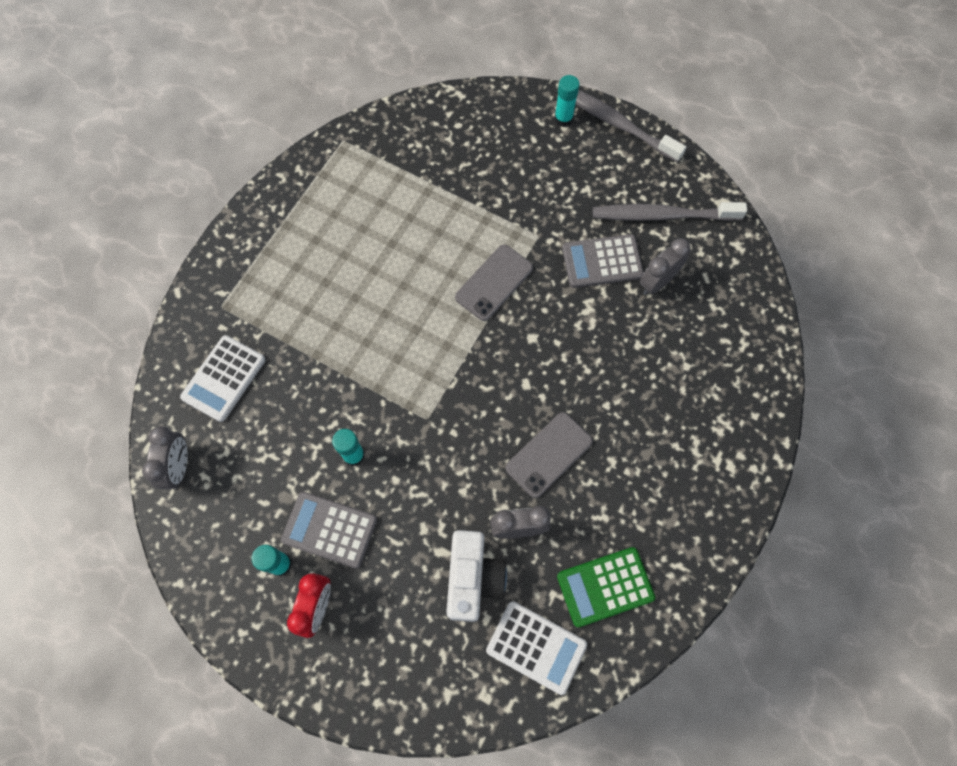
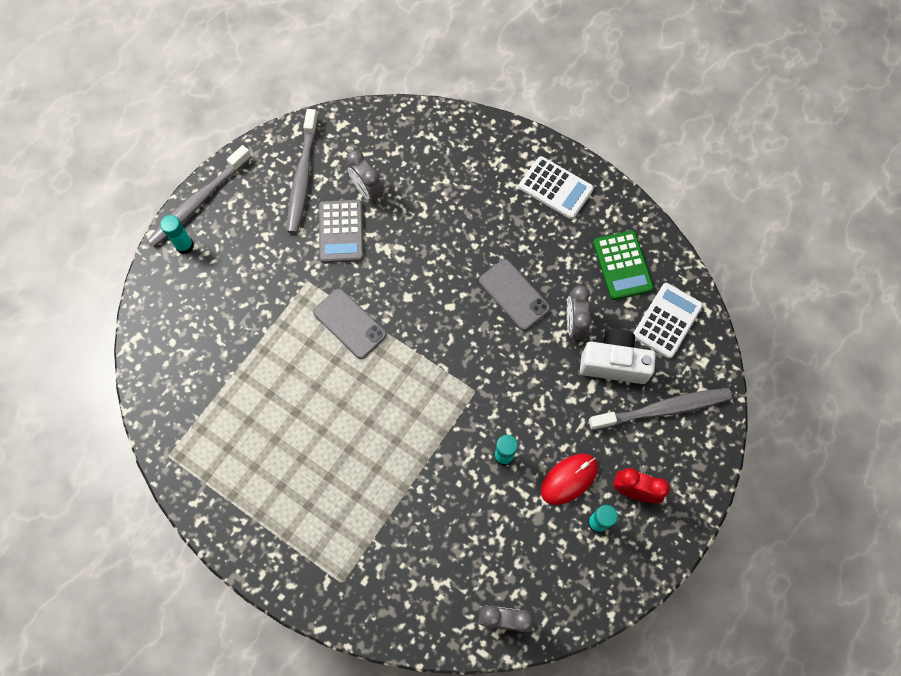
camera: 85 degrees left, 0 degrees up
(224, 378) = (419, 577): white calculator -> white calculator (555, 188)
(329, 530) = (569, 479): grey calculator -> red mouse
(419, 641) = (662, 409): none -> grey toothbrush

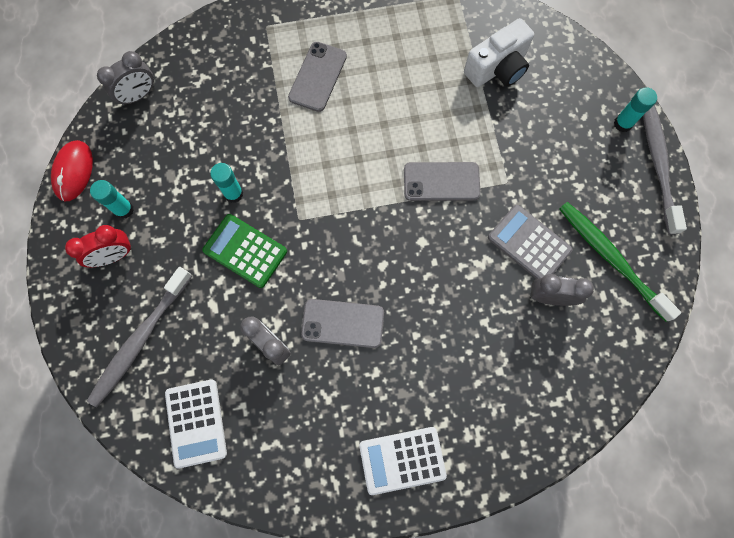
camera: 135 degrees right, 5 degrees up
(303, 177) = (611, 259): grey toothbrush -> green toothbrush
(349, 492) = (317, 77): none -> grey phone
(569, 479) = (170, 220): red mouse -> red mouse (73, 171)
(614, 363) = (210, 341): white camera -> white camera (497, 68)
(622, 265) = (277, 439): green calculator -> green calculator (245, 251)

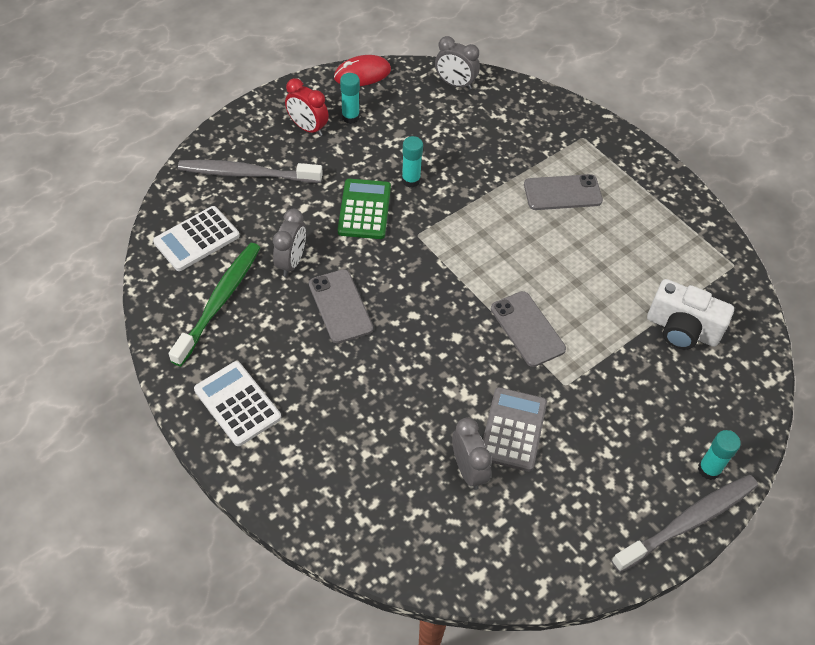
camera: 60 degrees right, 20 degrees down
(611, 259) = (546, 514): green toothbrush -> green toothbrush (219, 302)

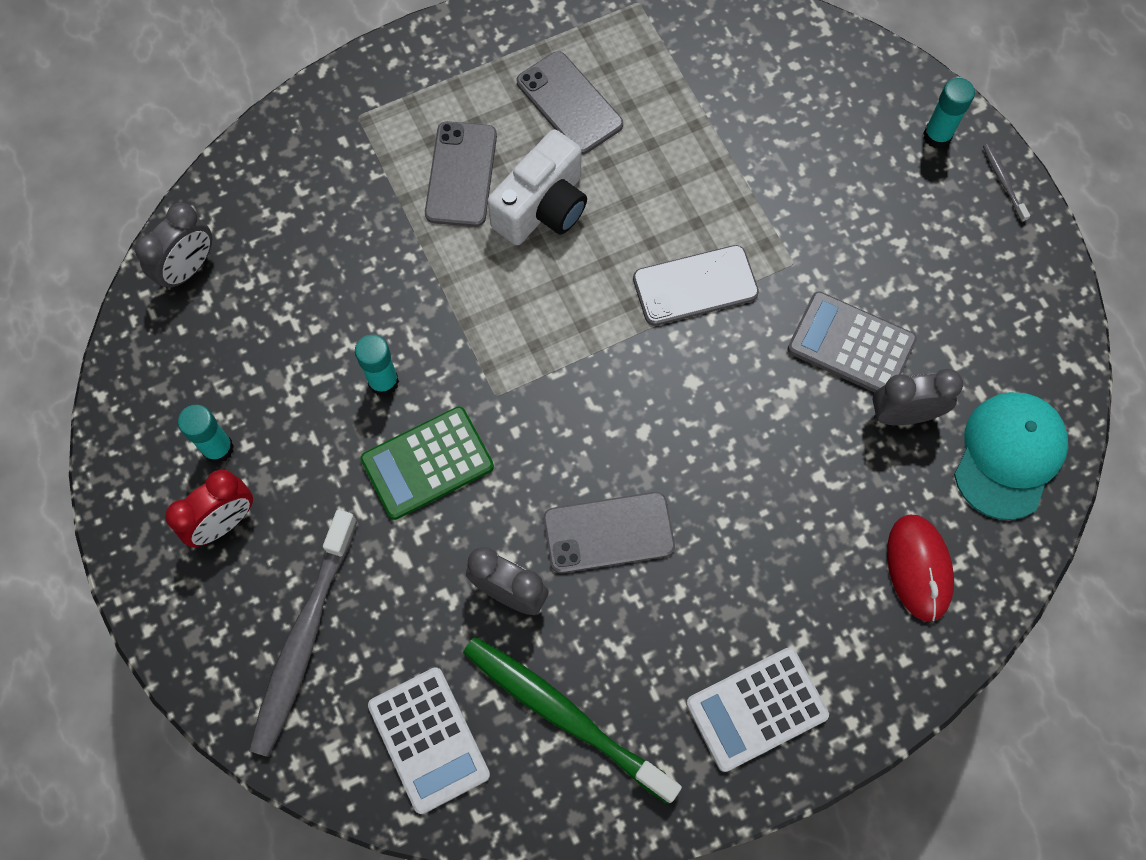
camera: 75 degrees left, 15 degrees up
(362, 74) = (119, 410): red mouse -> red mouse (919, 568)
(364, 209) = (427, 463): green calculator -> green calculator turned 45 degrees counterclockwise
(455, 547) = (1009, 455): none -> turquoise cap
(637, 239) = (569, 103): none -> grey phone
(682, 329) = (729, 98): white camera -> white camera (543, 208)
(687, 522) = (1003, 182): grey toothbrush -> grey toothbrush, size x0.41

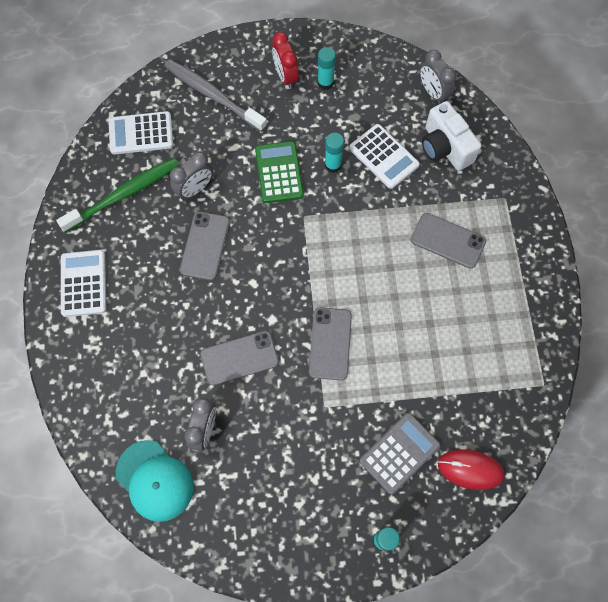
camera: 110 degrees right, 0 degrees up
(340, 308) = (384, 157): none -> white calculator
(543, 208) = (411, 277): white camera -> white camera (445, 147)
(569, 103) = (478, 316): grey phone -> grey phone (239, 358)
(851, 345) = (259, 418): grey calculator -> grey calculator (399, 453)
(919, 568) = (115, 397): red mouse -> red mouse (470, 469)
(1003, 182) = (333, 569): grey toothbrush -> none

